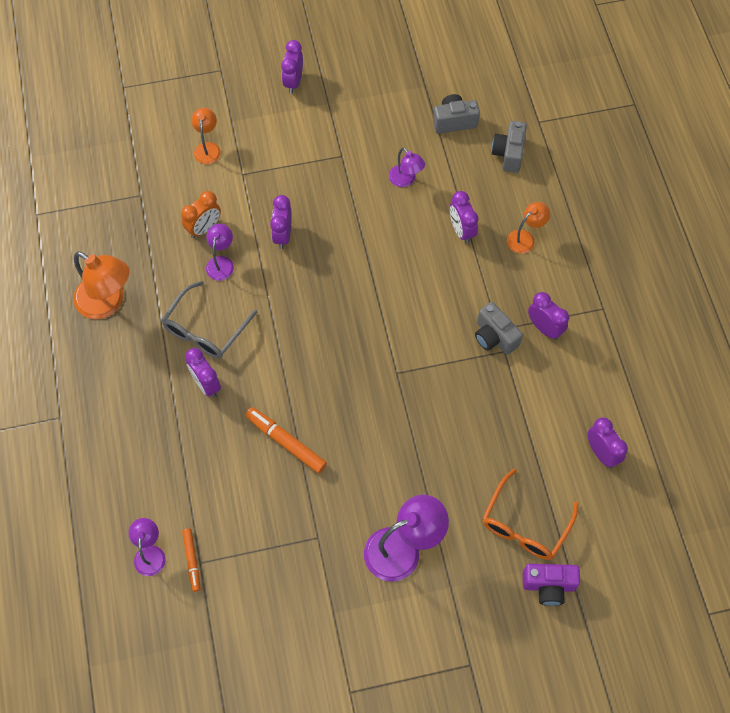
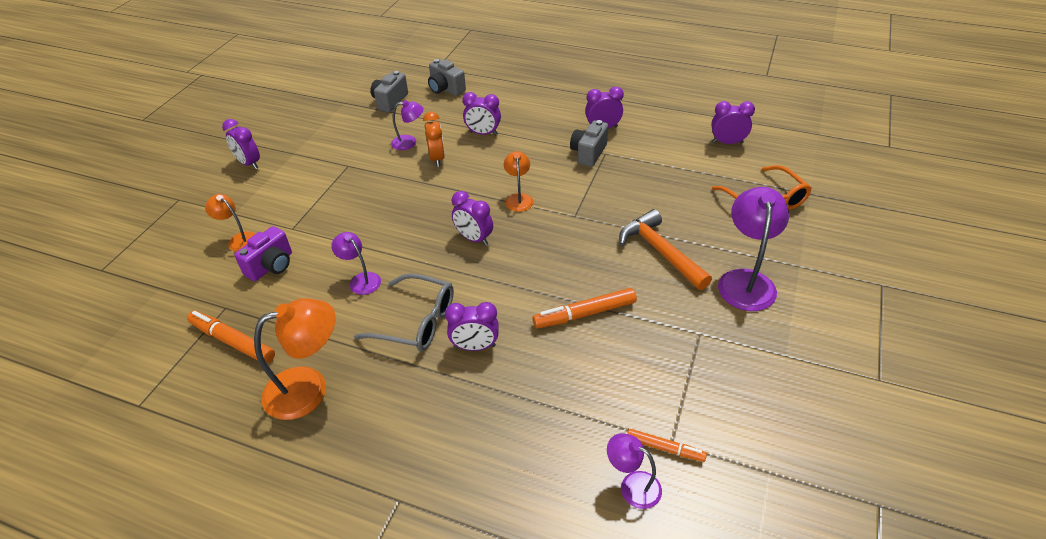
camera: 55 degrees left, 20 degrees down
(115, 225) = (233, 341): none -> orange marker
(204, 228) = (314, 276): orange clock -> orange clock (437, 158)
(205, 330) = (417, 322): grey glasses -> grey glasses turned 45 degrees counterclockwise
(283, 235) = (379, 228): purple clock -> purple clock (474, 238)
(395, 465) = (660, 252): none -> orange hammer
(494, 337) = (588, 153): grey camera -> grey camera turned 120 degrees clockwise
(525, 238) = (521, 108): orange lamp -> orange lamp (519, 198)
(548, 586) = (827, 211): purple camera -> purple camera (271, 266)

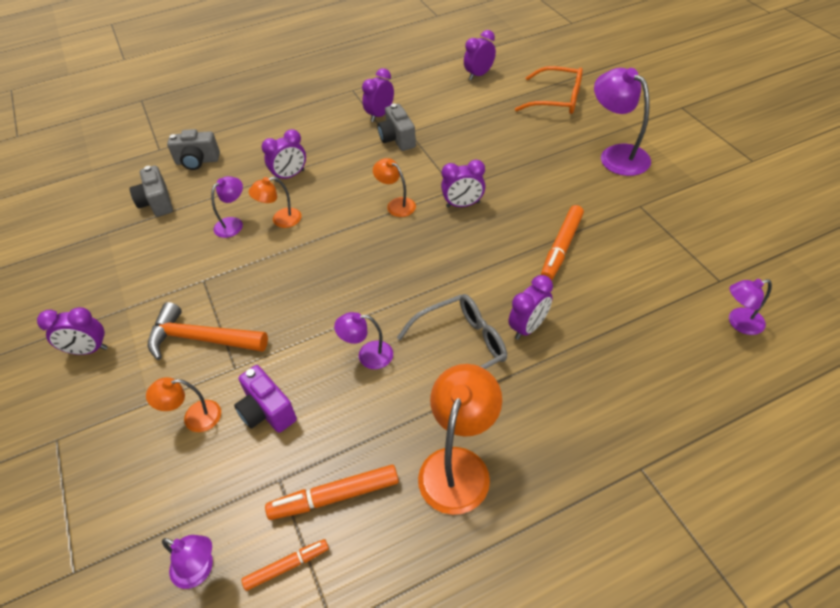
camera: 45 degrees left, 5 degrees up
(136, 318) = (199, 570): none -> purple lamp
(271, 266) = (267, 411): purple camera -> purple camera turned 150 degrees clockwise
(437, 158) = (280, 220): orange clock -> orange lamp
(474, 238) = (408, 257): purple clock -> purple clock (463, 205)
(660, 252) = (545, 173): orange hammer -> orange hammer (201, 339)
(665, 448) = (722, 287): orange marker -> orange marker (287, 566)

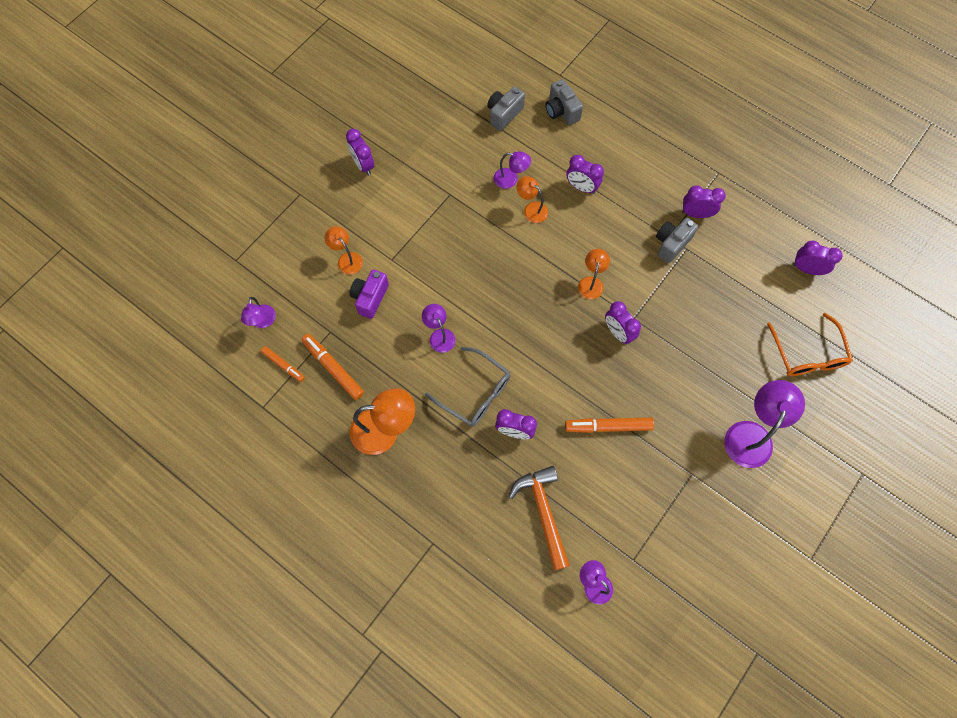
camera: 60 degrees right, 20 degrees up
(201, 339) = (403, 225): orange hammer -> orange hammer (543, 512)

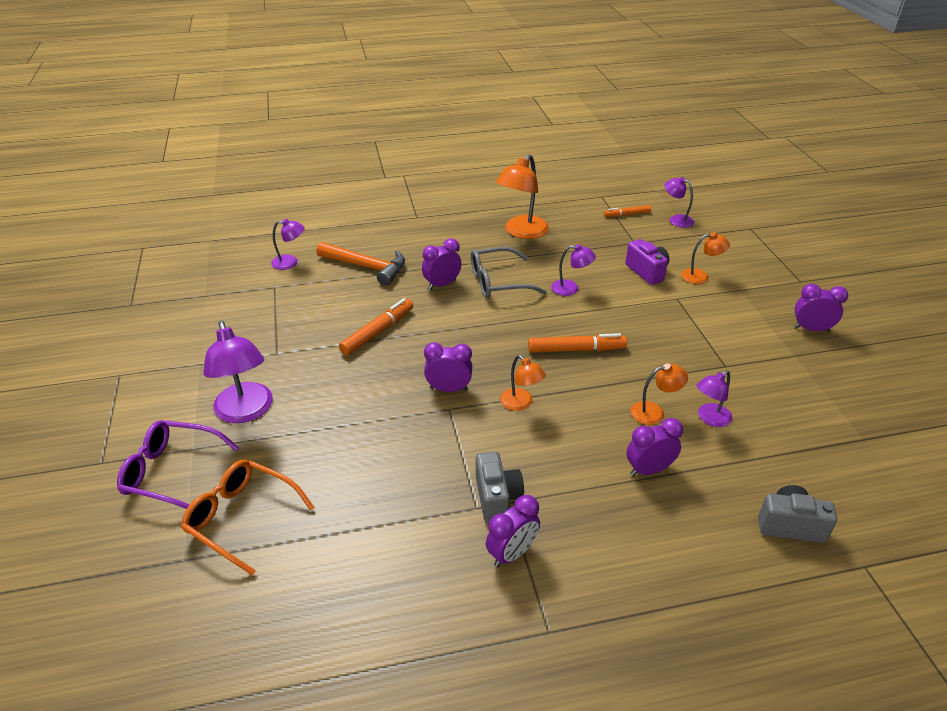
camera: 130 degrees right, 30 degrees down
(333, 368) = (599, 232): orange marker -> orange marker (576, 349)
(504, 114) = (819, 467): grey camera -> none
(807, 269) = (319, 611): purple clock -> none
(826, 425) = (171, 472): none -> purple glasses

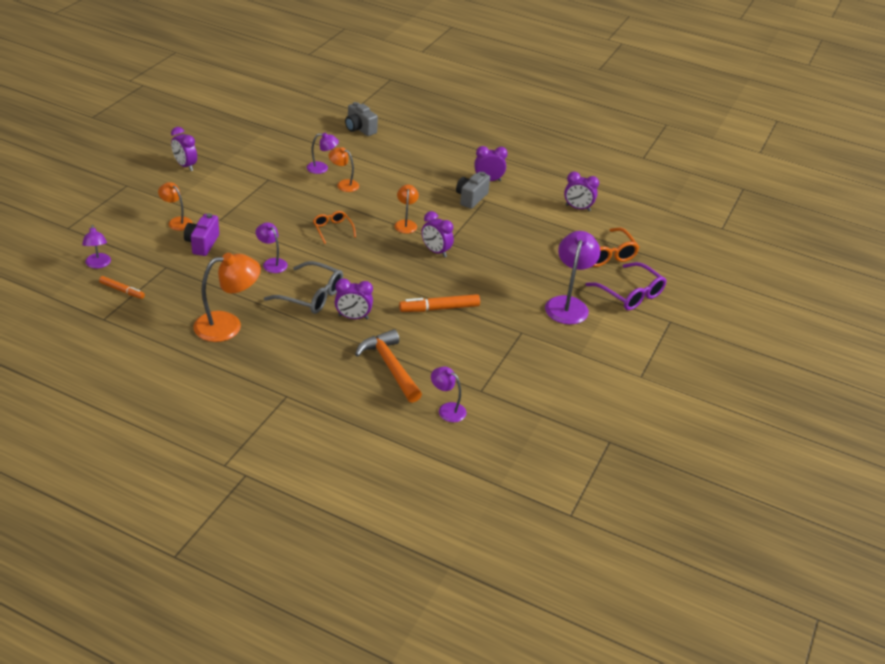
camera: 145 degrees left, 0 degrees up
(576, 349) = (332, 229): orange marker -> orange glasses
(649, 470) = (386, 170): purple clock -> purple clock (577, 208)

